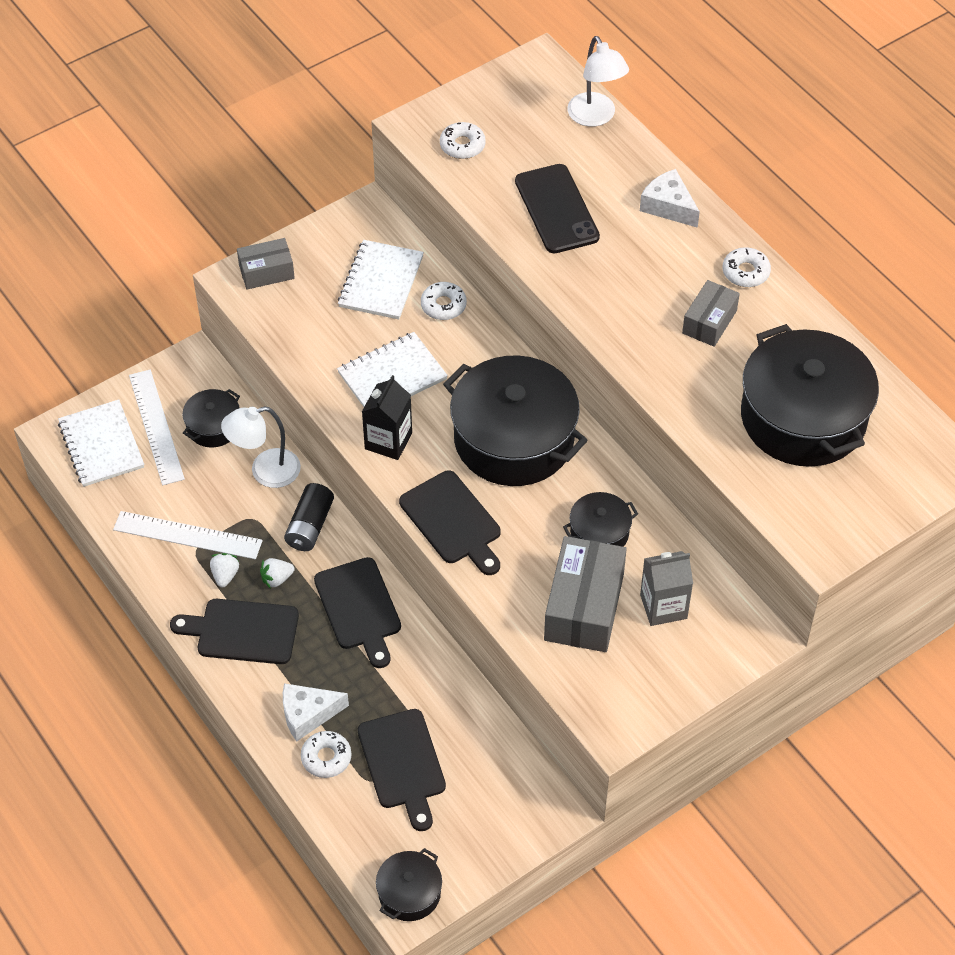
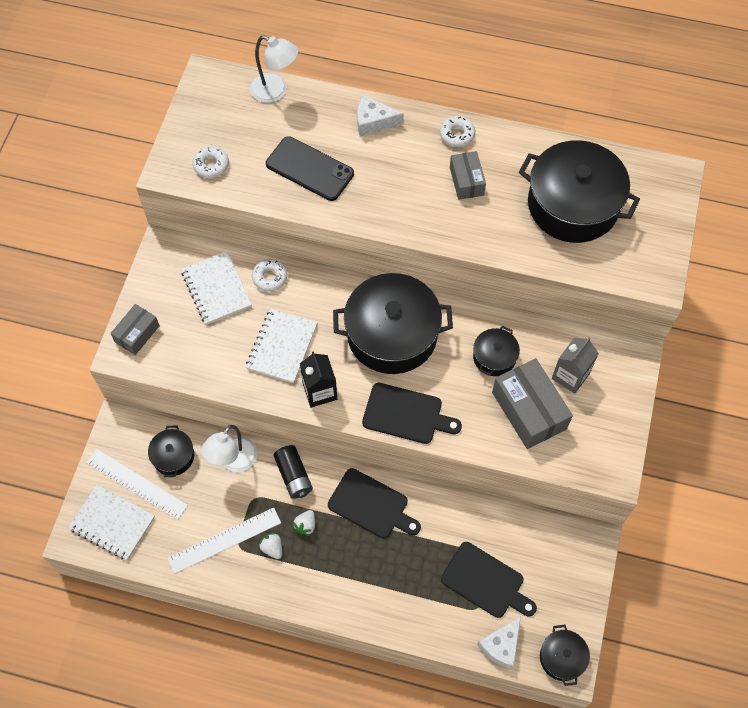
camera: 40 degrees left, 10 degrees up
(242, 631) = (317, 575): black cutting board -> none
(308, 714) = (404, 596): white cheese -> white cheese (501, 645)
(326, 758) = (440, 614): white donut -> none

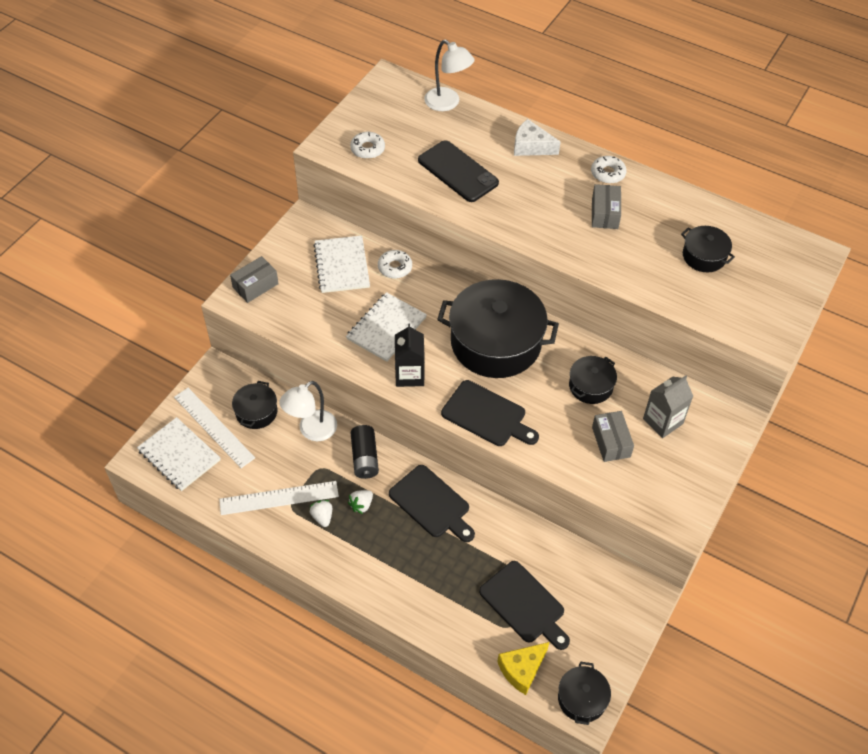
camera: 15 degrees right, 10 degrees down
(501, 645) = (522, 669): white cheese -> yellow cheese
(529, 410) = (611, 442): grey box -> grey box, size x0.59
(573, 205) = (704, 256): black pot -> black pot, size x0.47

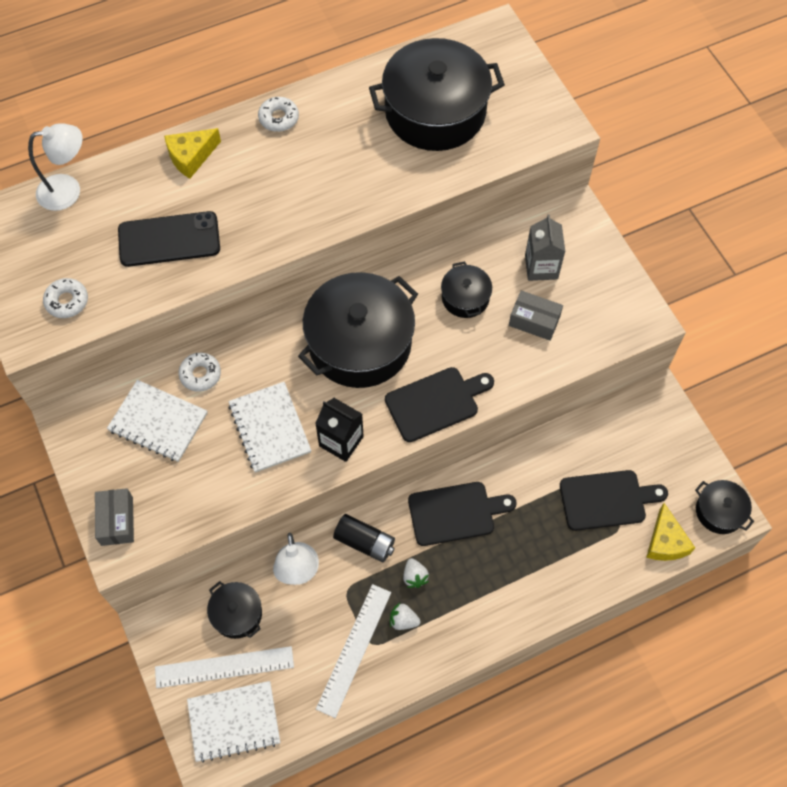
camera: 55 degrees left, 10 degrees up
(531, 146) = (191, 157): white cheese -> yellow cheese
(604, 214) = (325, 153): grey box -> none
(704, 256) = (435, 112): black pot -> black pot, size x2.11

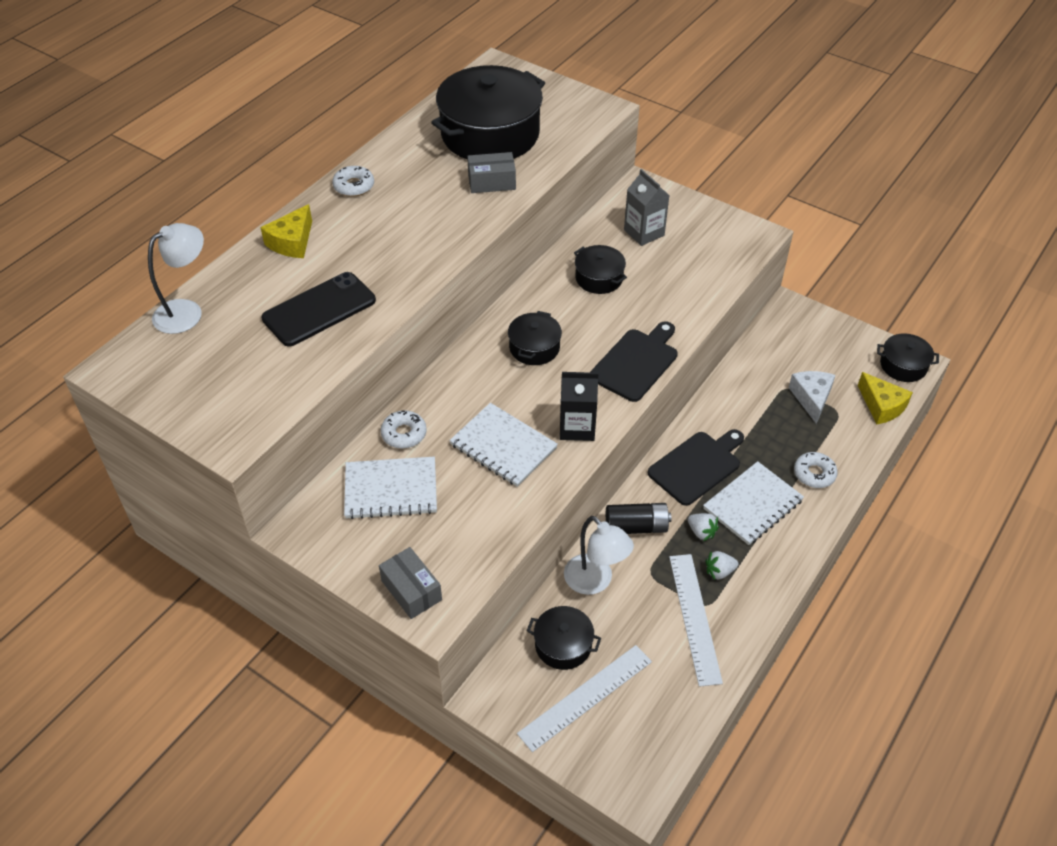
camera: 30 degrees left, 15 degrees down
(67, 301) = (252, 396): white donut -> white donut (814, 474)
(234, 722) = (631, 740): white notebook -> white notebook (753, 505)
(360, 343) = (534, 347): black pot -> black pot, size x0.47
(534, 321) = (669, 271): grey box -> grey box (491, 182)
(606, 500) = (811, 398): black cutting board -> white cheese

